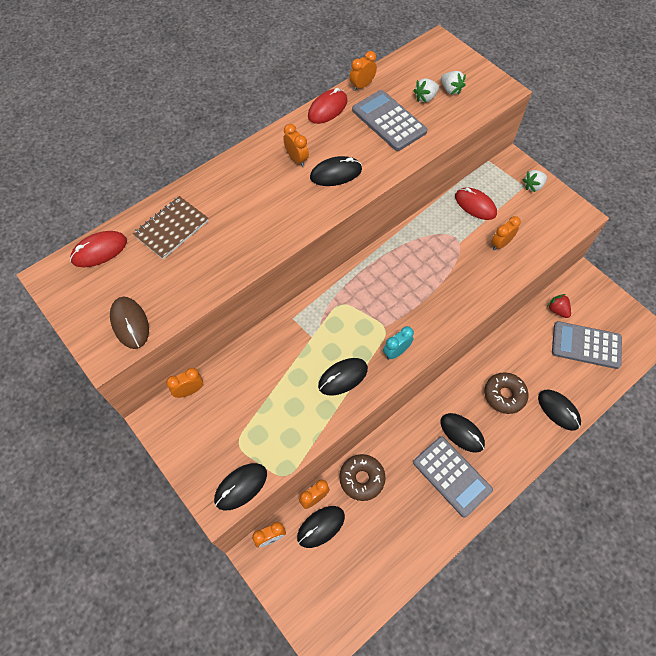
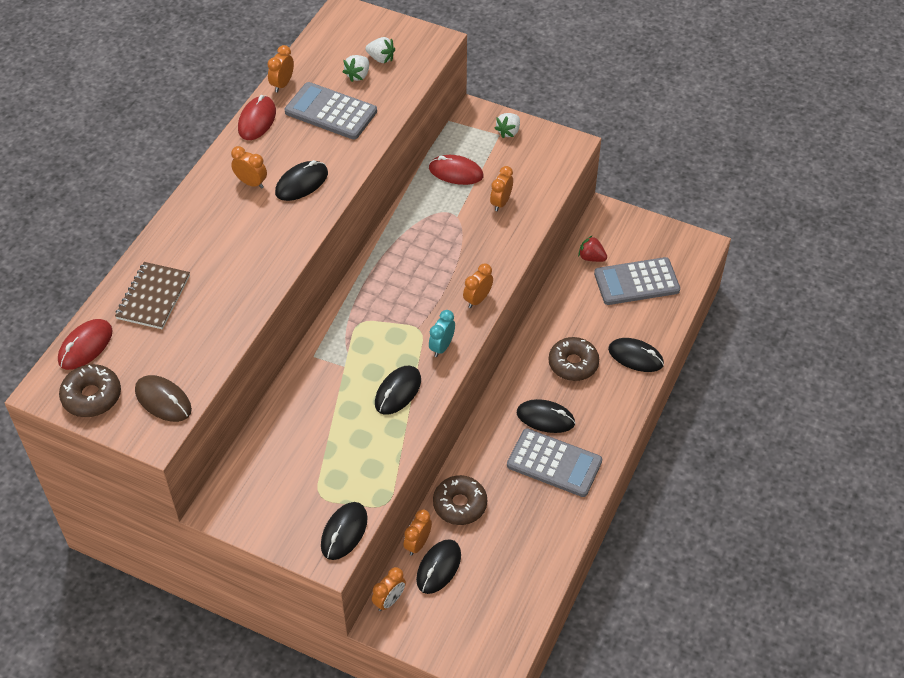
camera: 25 degrees left, 10 degrees down
(79, 296) = (92, 396): none -> brown donut
(189, 391) = (238, 467): orange clock -> orange clock (477, 299)

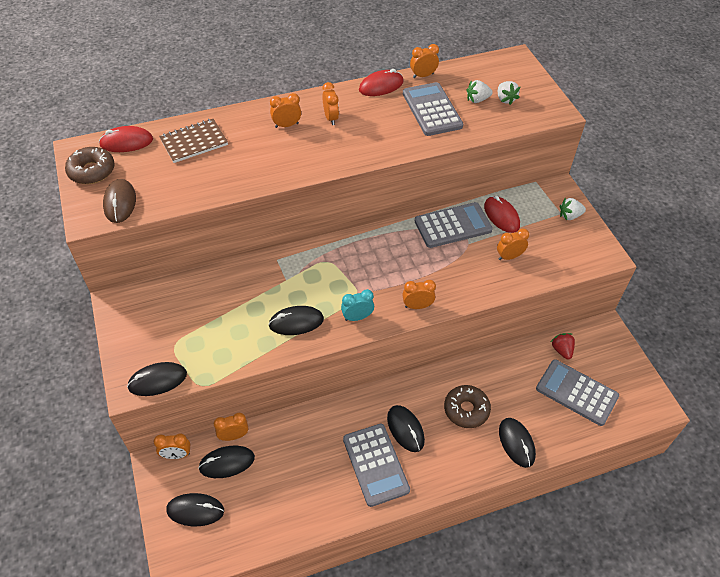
camera: 45 degrees right, 0 degrees up
(219, 218) = (286, 125): none -> orange clock
(301, 183) = (359, 138): black mouse -> black mouse (195, 510)
(426, 211) = (453, 226): none -> grey calculator
(460, 504) = (286, 435): brown donut -> none

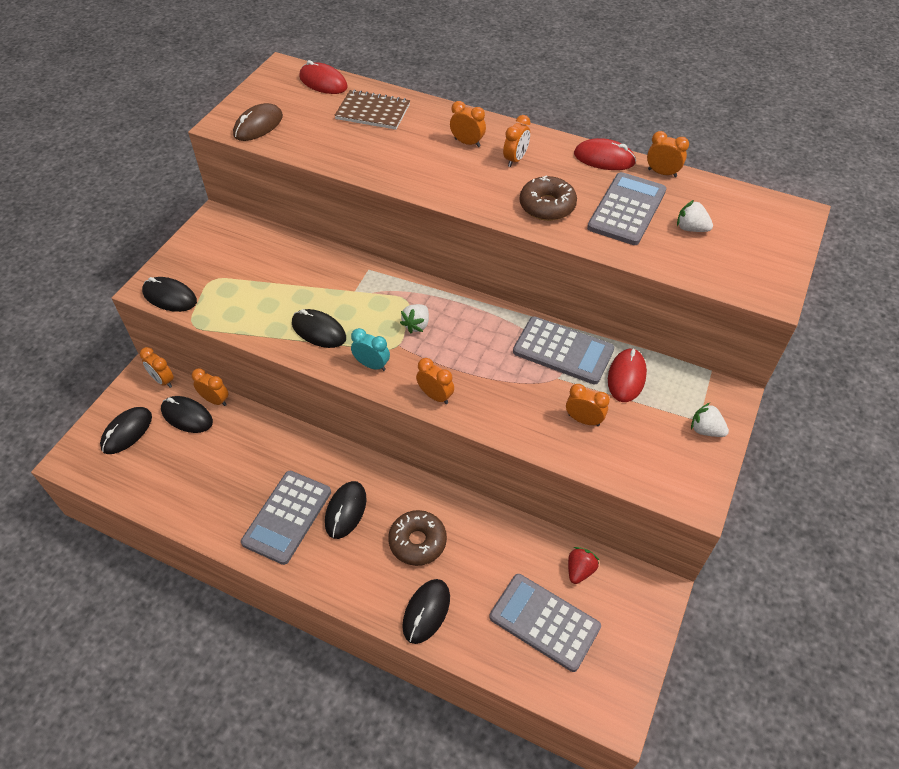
camera: 45 degrees right, 0 degrees up
(92, 171) = (271, 90): brown donut -> brown donut (547, 206)
(195, 510) = (127, 432): black mouse -> black mouse turned 75 degrees clockwise
(505, 99) = (725, 246): white strawberry -> white strawberry (416, 325)
(576, 392) = (544, 622): grey calculator -> grey calculator turned 45 degrees counterclockwise

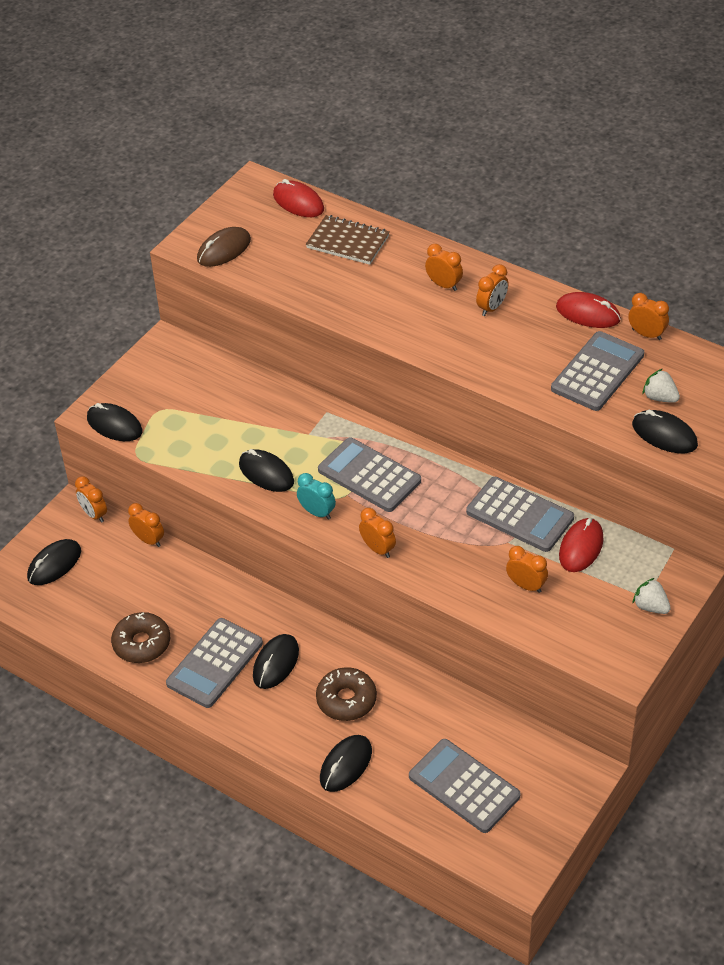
camera: 10 degrees right, 5 degrees down
(187, 416) = (118, 554): black mouse -> black mouse (664, 435)
(416, 325) = (369, 475): white strawberry -> grey calculator
(547, 206) = (514, 362): brown donut -> brown donut (142, 643)
(579, 570) = (510, 743): red strawberry -> none

